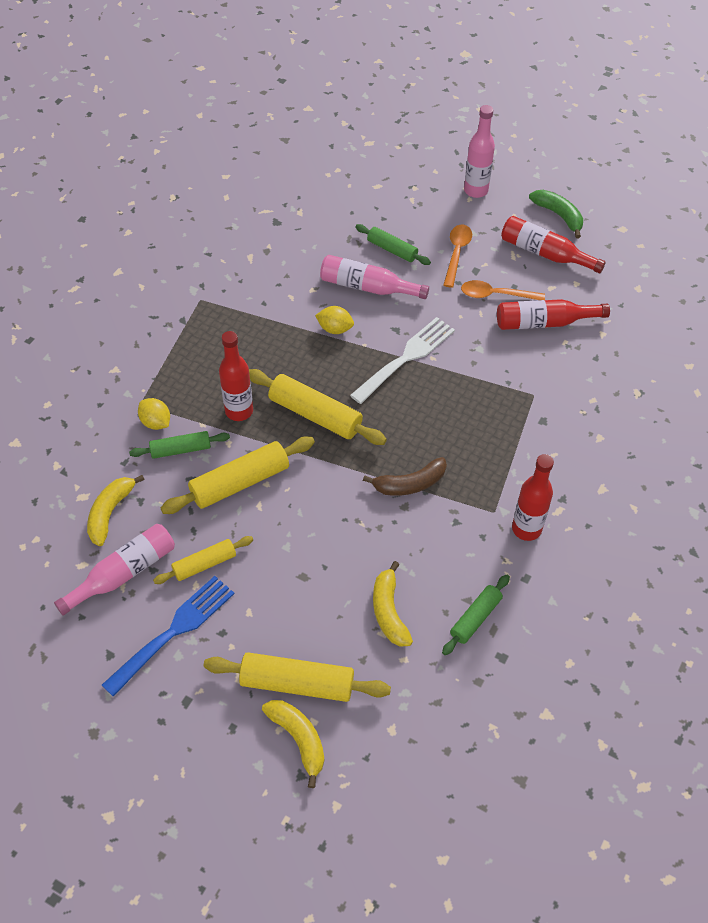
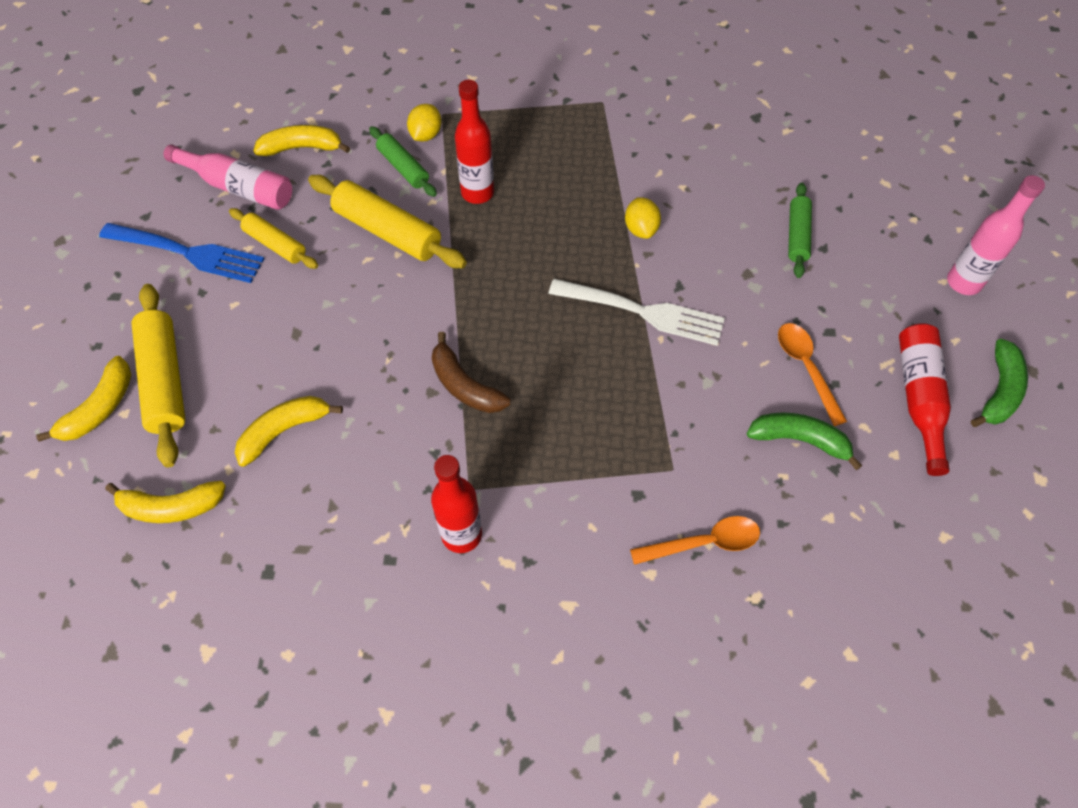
camera: 65 degrees right, 5 degrees up
(315, 414) = (510, 259): yellow rolling pin -> none
(368, 287) = (723, 235): pink bottle -> none
(418, 708) = (171, 507): none -> yellow banana
(457, 253) = (842, 301): orange spoon -> orange spoon (704, 543)
(475, 618) = (310, 523): green rolling pin -> none
(544, 322) = (799, 440): red bottle -> green banana

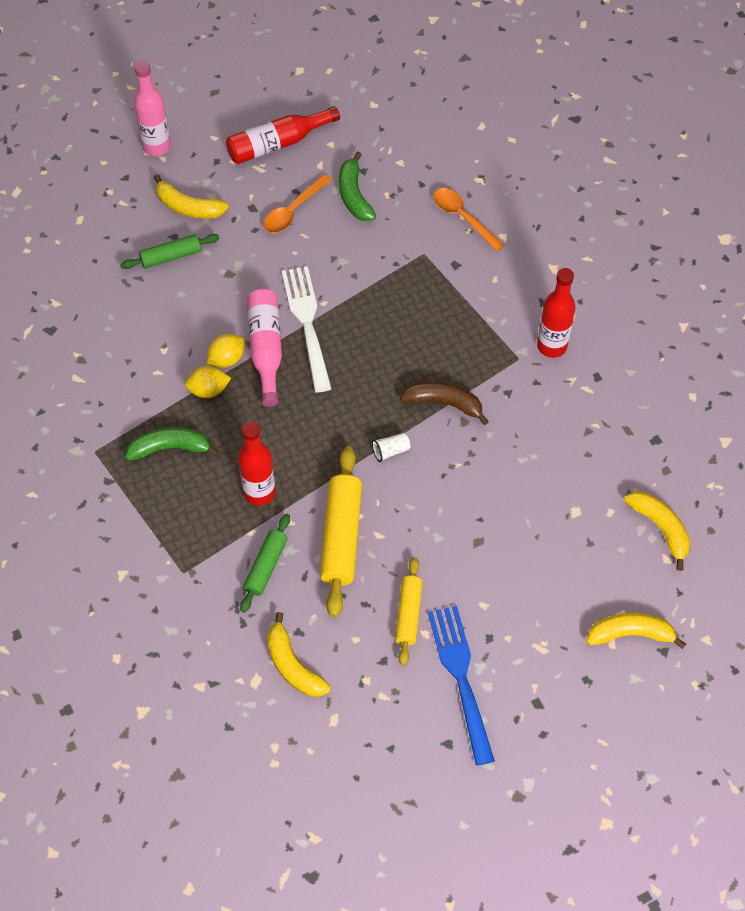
camera: 120 degrees left, 0 degrees up
(165, 380) = (578, 605): yellow rolling pin -> none
(238, 187) = (369, 688): pink bottle -> pink bottle (266, 349)
(284, 430) = (558, 496): yellow banana -> yellow banana (188, 207)
(426, 135) = (217, 571): yellow lemon -> yellow lemon (208, 390)
(445, 311) = (390, 451): none -> white cup
(464, 385) = (444, 403): brown banana -> brown banana turned 90 degrees counterclockwise
(999, 391) = (243, 105): green banana -> green banana (170, 448)

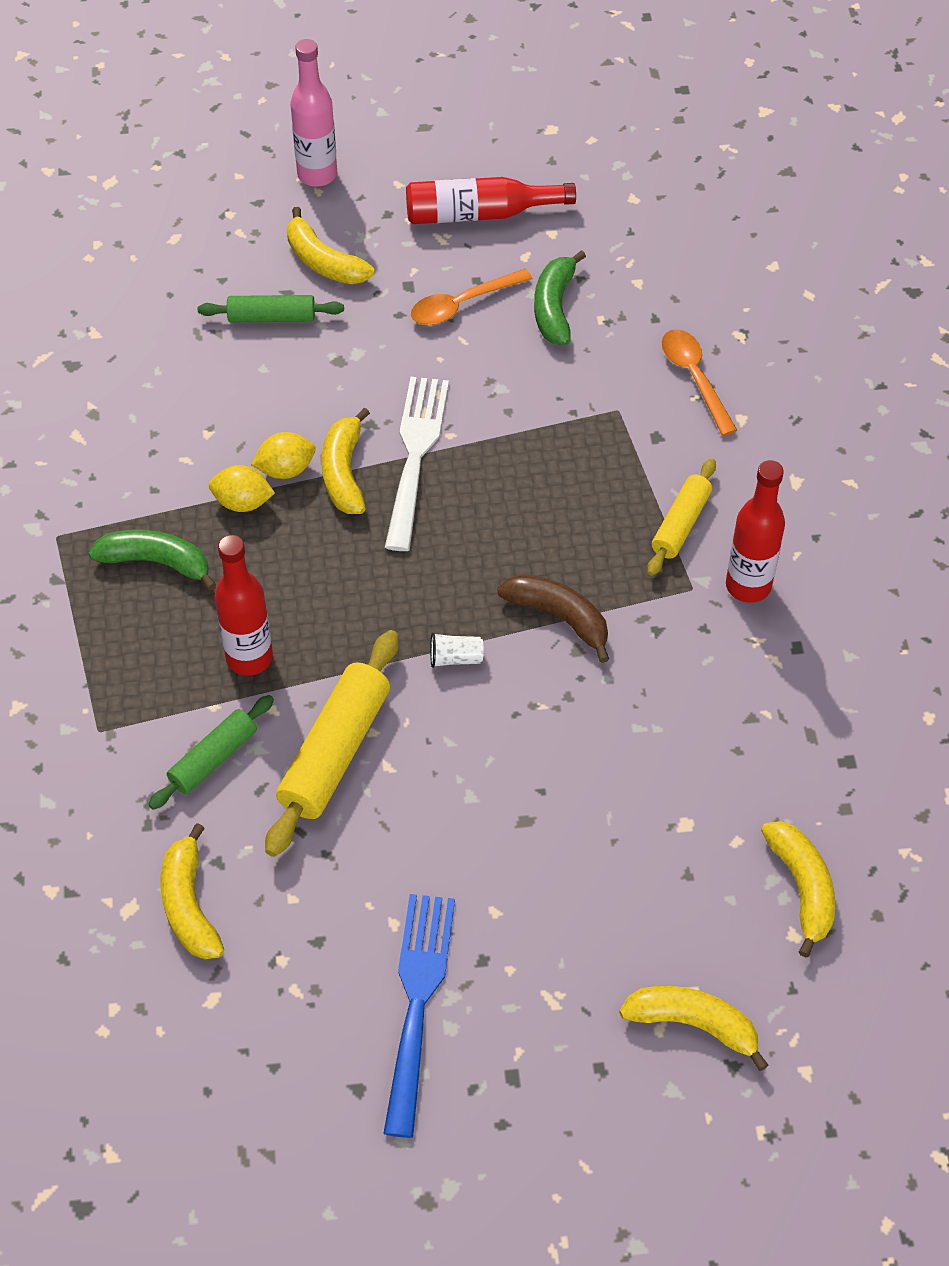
camera: 20 degrees right, 5 degrees down
(266, 349) = (344, 472): pink bottle -> yellow banana
(408, 614) = (382, 888): yellow rolling pin -> yellow rolling pin (680, 524)

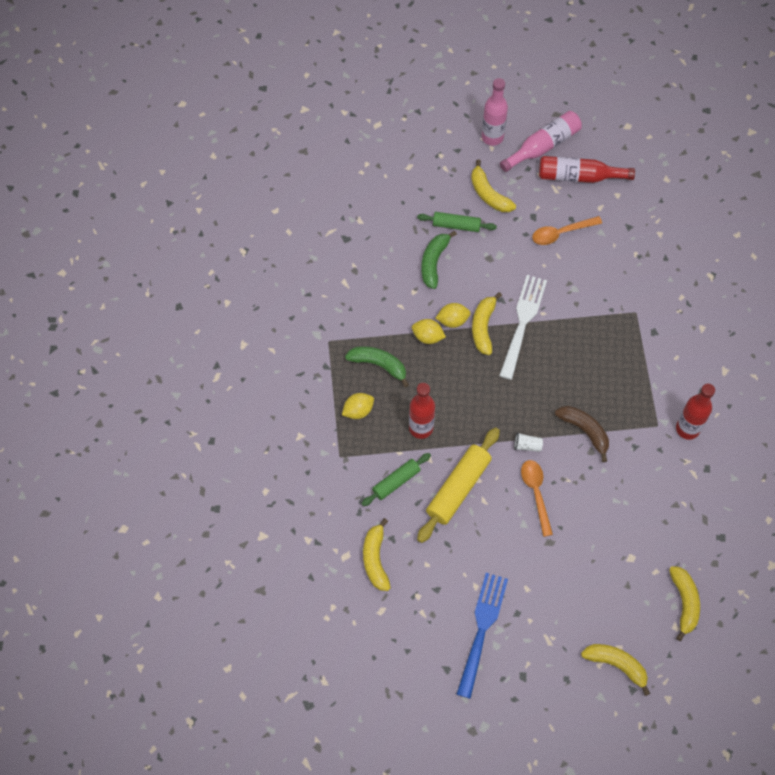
camera: 10 degrees right, 10 degrees up
(125, 646) = (358, 410): none -> yellow lemon
(408, 177) = (543, 146): none -> pink bottle
(554, 307) = (611, 242): green banana -> green banana (434, 262)
(680, 524) = (658, 386): yellow rolling pin -> none
(694, 378) = (681, 299): orange spoon -> orange spoon (536, 493)

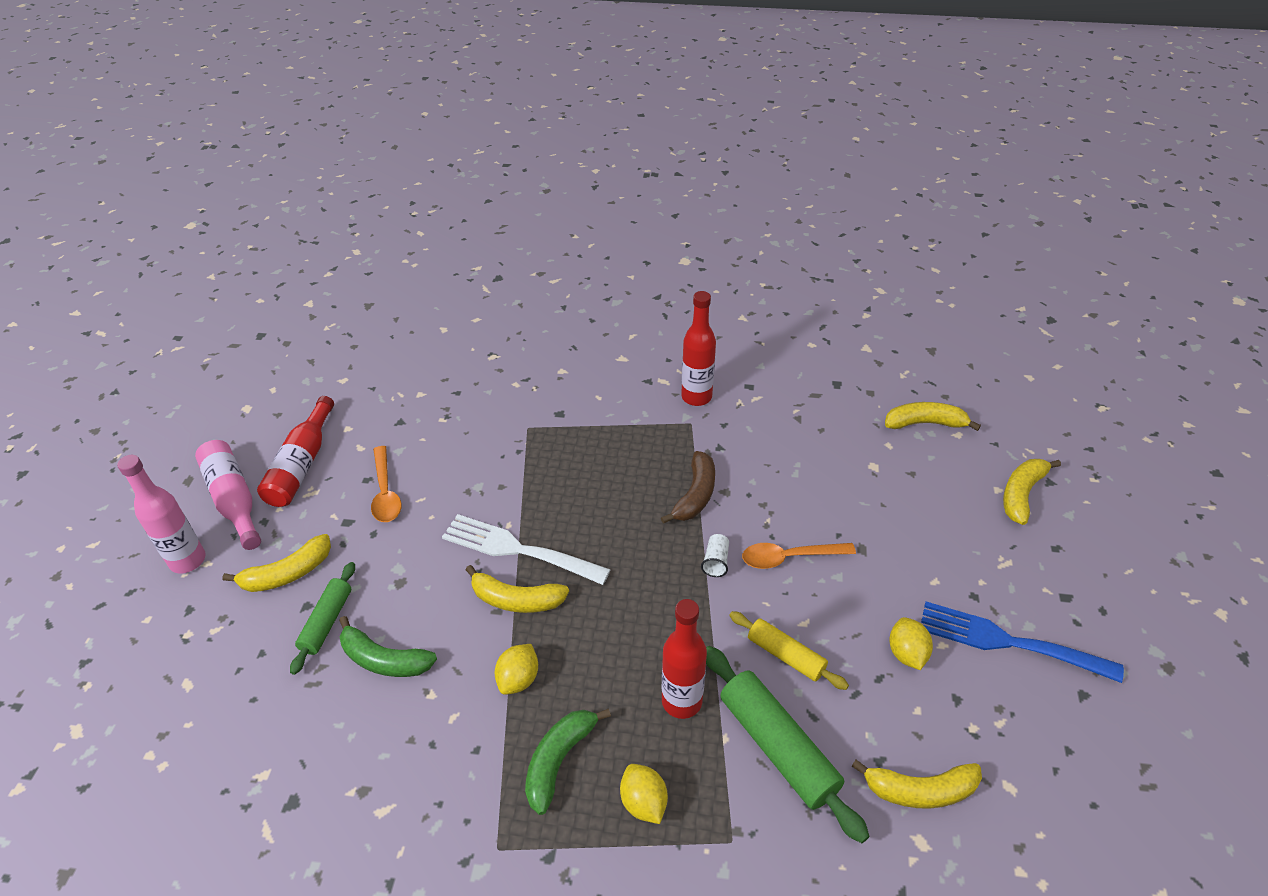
camera: 85 degrees left, 20 degrees down
(396, 481) = (777, 747): green rolling pin -> green rolling pin, size x1.65
(452, 320) = (496, 640): yellow lemon -> yellow lemon (906, 653)
(458, 488) = (785, 655): yellow rolling pin -> yellow rolling pin, size x0.61
(585, 431) = (695, 495): brown banana -> brown banana turned 150 degrees clockwise

